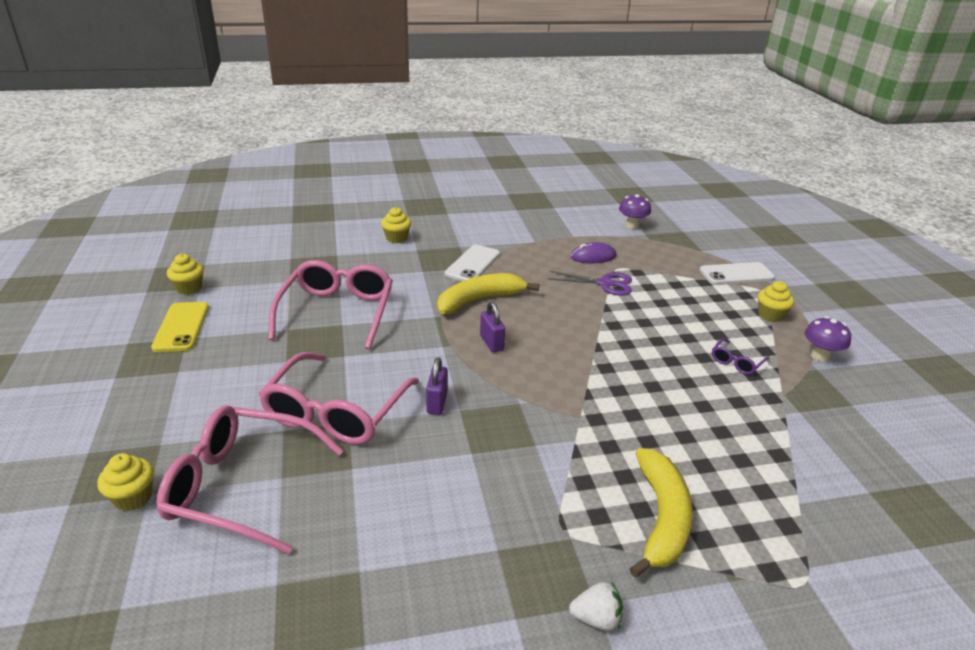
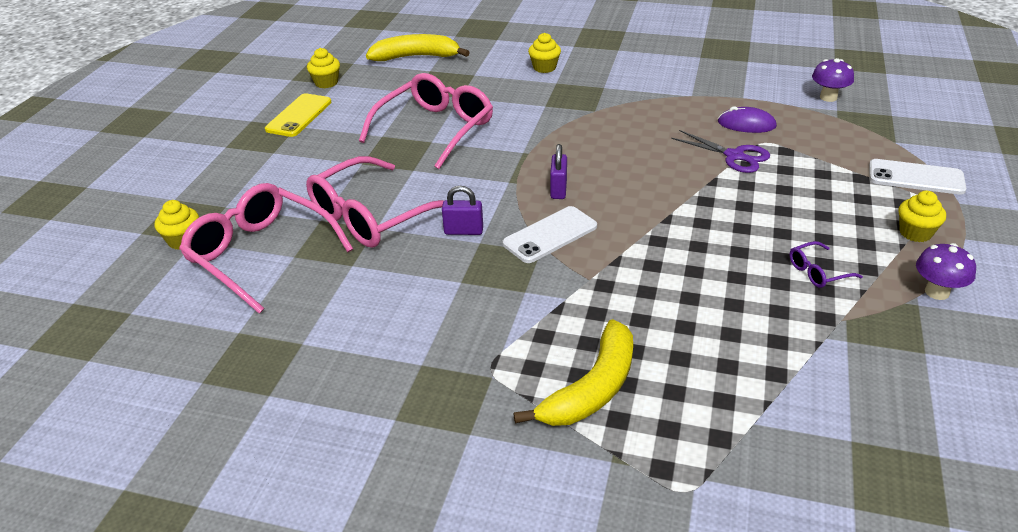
camera: 30 degrees right, 5 degrees up
(437, 403) = (463, 231): purple padlock -> purple padlock turned 60 degrees clockwise
(473, 264) = (602, 108): white phone -> white phone (550, 235)
(479, 300) = (580, 145): yellow banana -> yellow banana (416, 57)
(596, 618) = (461, 444): white strawberry -> none

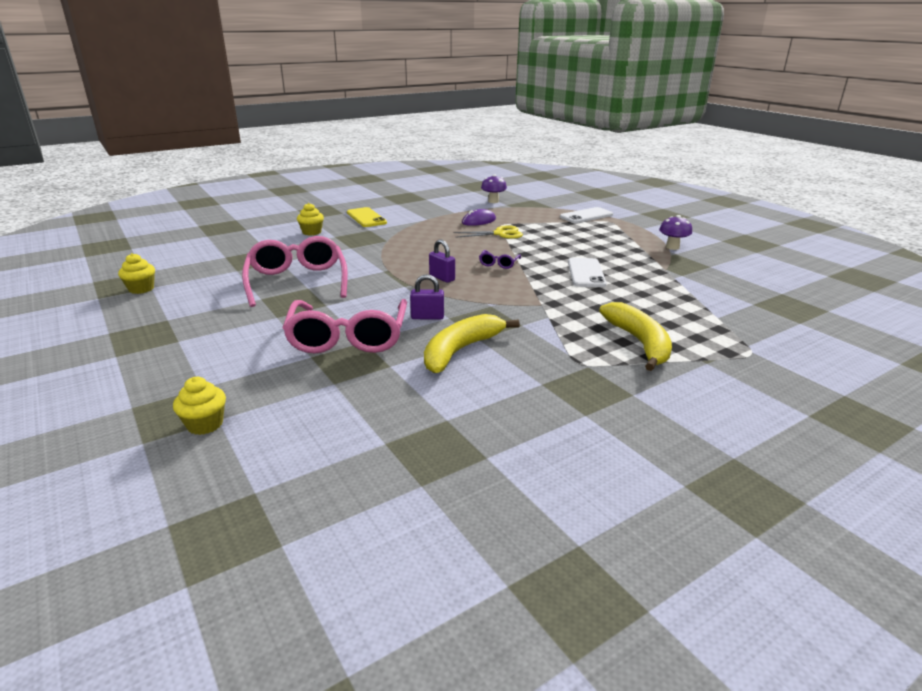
camera: 50 degrees left, 10 degrees down
(260, 254) = (302, 396): pink glasses -> none
(299, 116) = (156, 313): yellow phone -> yellow phone (366, 218)
(416, 57) = (197, 253): yellow banana -> yellow banana (460, 350)
(463, 231) = (427, 317): purple padlock -> purple padlock turned 45 degrees clockwise
(550, 235) = (481, 297): white phone -> white phone (586, 273)
(735, 156) = (500, 234): purple scissors -> yellow scissors
(817, 272) = (623, 259): purple glasses -> purple glasses (498, 264)
(915, 233) = (625, 232): yellow cupcake -> none

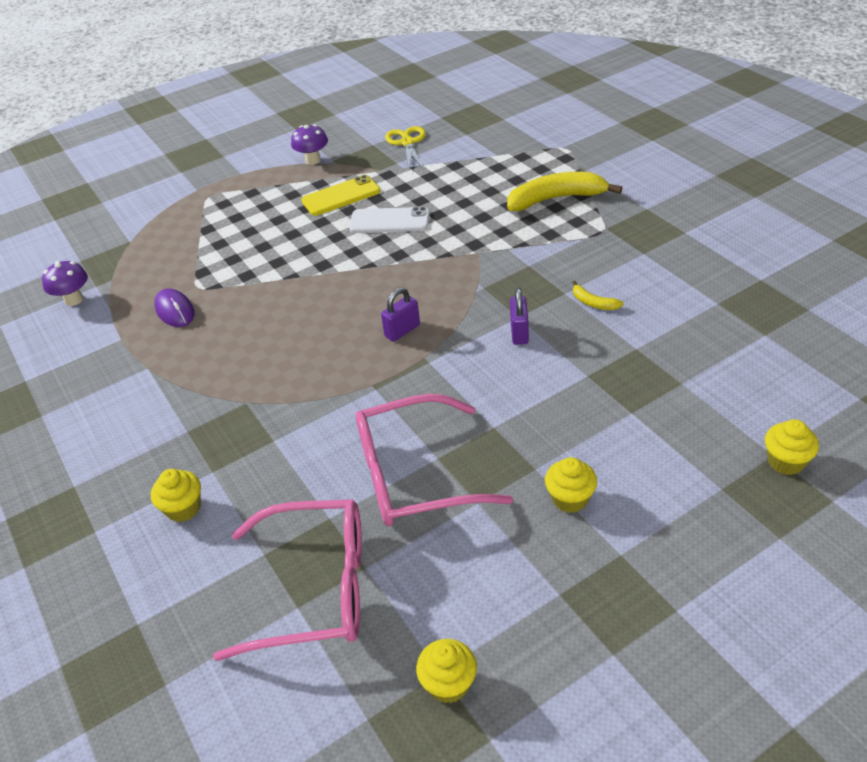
camera: 85 degrees left, 15 degrees up
(240, 327) = (570, 499): none -> yellow cupcake
(348, 337) = (581, 389): pink glasses -> pink glasses (315, 588)
(366, 218) = (117, 446): yellow phone -> yellow phone (341, 196)
(460, 350) = (593, 303): yellow banana -> yellow banana, size x0.45
(498, 264) = (356, 285): purple glasses -> none
(500, 234) = (239, 288): yellow scissors -> yellow scissors (407, 142)
(586, 216) = (180, 213): white phone -> none

